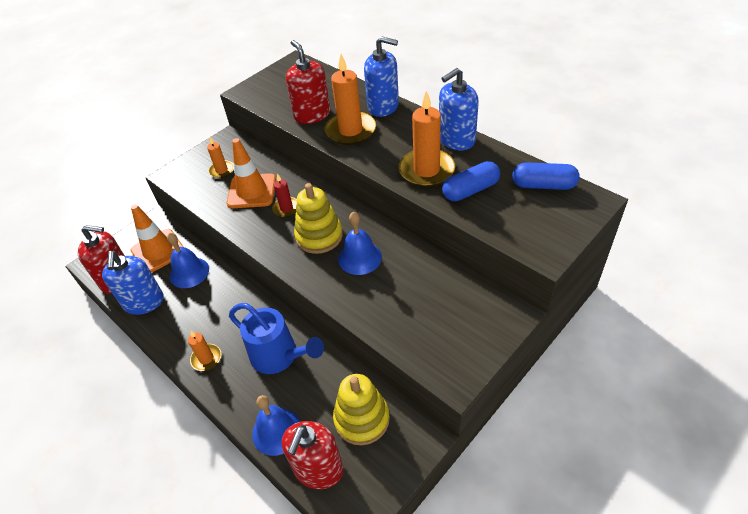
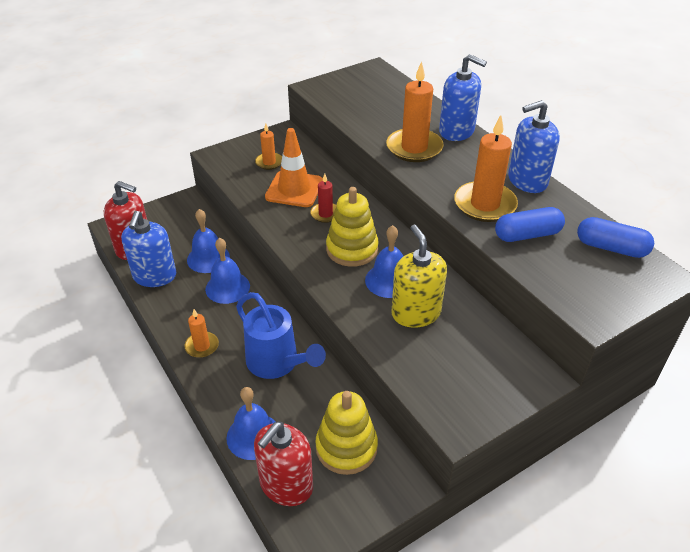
camera: 10 degrees right, 5 degrees down
(158, 251) = (183, 230): orange traffic cone -> none
(215, 296) = (227, 287): none -> blue bell
(312, 115) = (378, 124): red soap dispenser -> none
(391, 282) = (416, 313): none -> yellow soap dispenser

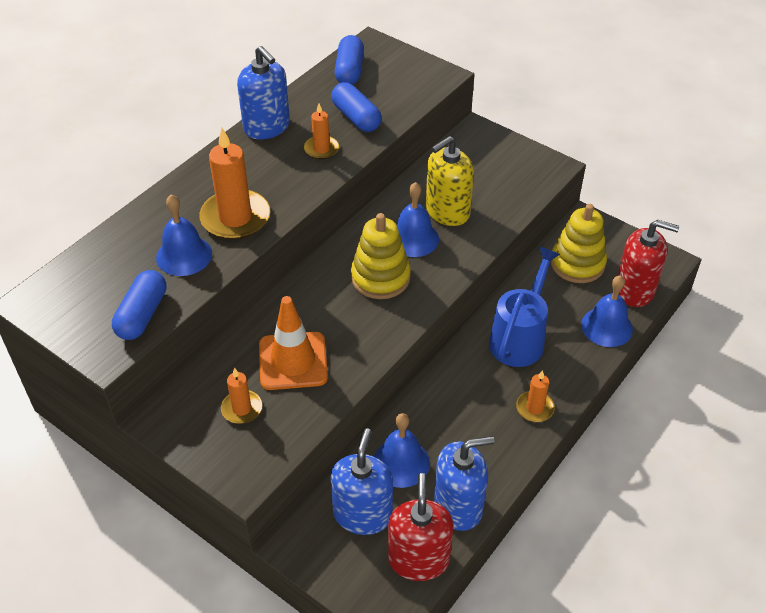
camera: 110 degrees left, 5 degrees up
(227, 287) = (440, 421): blue bell -> blue bell (184, 255)
(325, 214) = (330, 316): red candle -> none
(338, 101) = (142, 315): none -> blue capsule
(456, 131) = (185, 190): blue soap dispenser -> blue soap dispenser (363, 514)
(485, 204) = (321, 149): orange candle -> orange candle, size x0.54

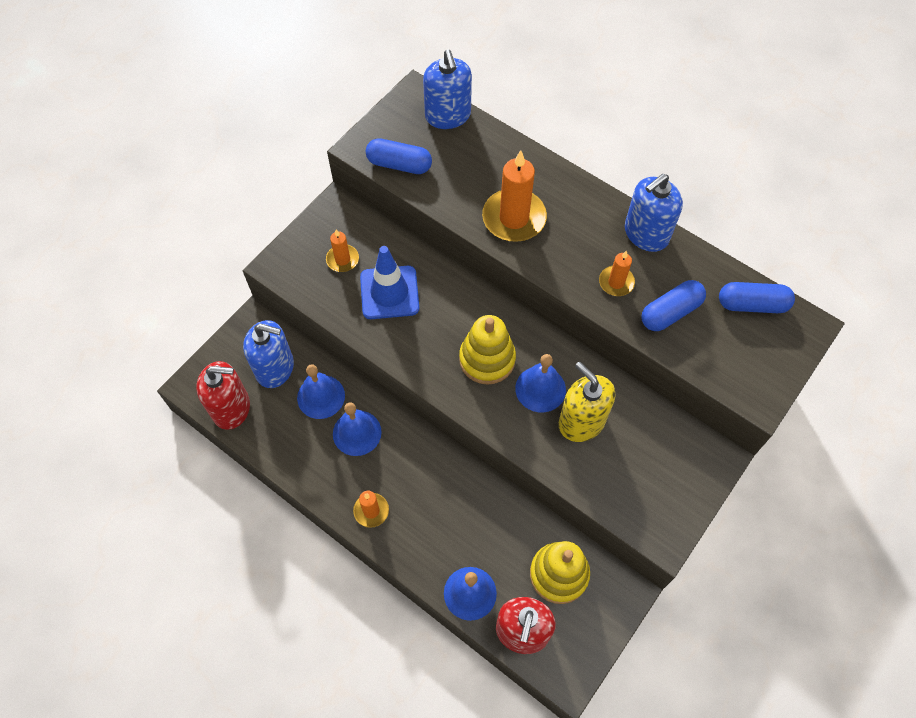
camera: 90 degrees right, 15 degrees up
(184, 255) = (466, 185): blue bell -> blue bell (357, 433)
(293, 361) = (389, 292): orange traffic cone -> blue traffic cone
(458, 506) = (275, 439): blue soap dispenser -> blue soap dispenser (448, 116)
(520, 338) = (455, 505): blue watering can -> none

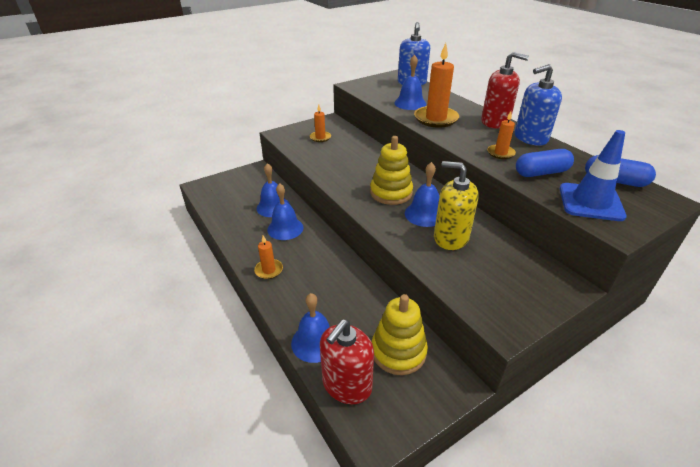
camera: 20 degrees right, 25 degrees down
(231, 408) = (215, 200): red soap dispenser -> red soap dispenser (495, 122)
(275, 368) = (254, 189): blue soap dispenser -> none
(389, 292) = (341, 154): blue traffic cone -> blue traffic cone (590, 202)
(399, 164) = (372, 92): blue capsule -> none
(465, 183) = (410, 103): none -> blue bell
(581, 421) = (451, 237): yellow soap dispenser -> yellow soap dispenser turned 45 degrees counterclockwise

